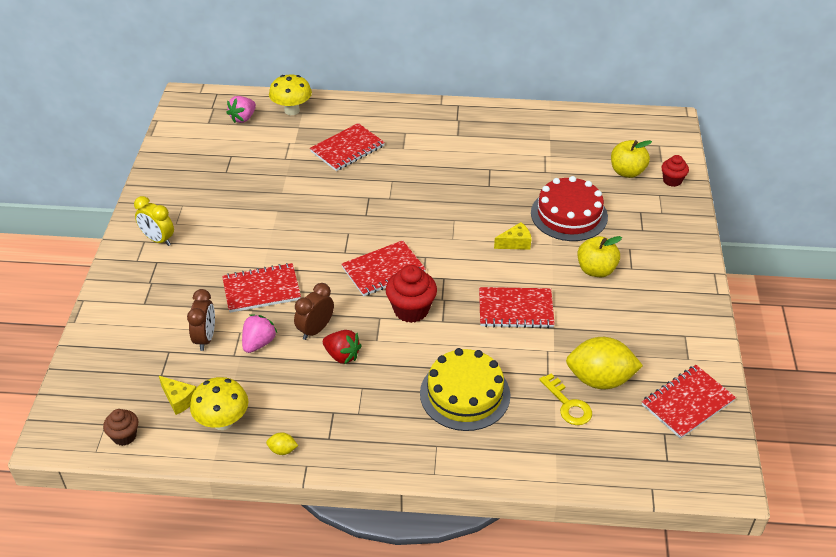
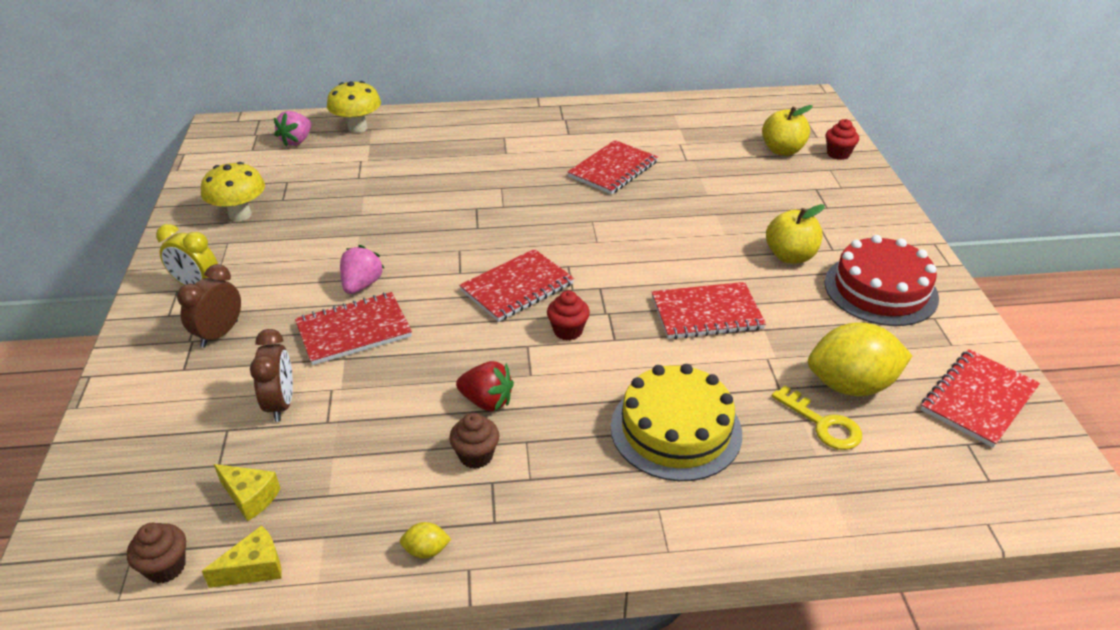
camera: 10 degrees left, 5 degrees down
(222, 421) = (324, 520): yellow mushroom -> yellow mushroom (240, 215)
(258, 343) = (361, 400): pink strawberry -> pink strawberry (362, 285)
(315, 330) = (441, 372): brown clock -> brown clock (219, 334)
(326, 393) = (476, 455): none -> brown cupcake
(347, 149) = (436, 160): red notebook -> red notebook (613, 169)
(411, 310) = (568, 331): red cupcake -> red cupcake, size x0.60
(515, 243) = (678, 238): yellow cheese -> yellow cheese (254, 568)
(569, 215) = (732, 200): red cake -> red cake (880, 290)

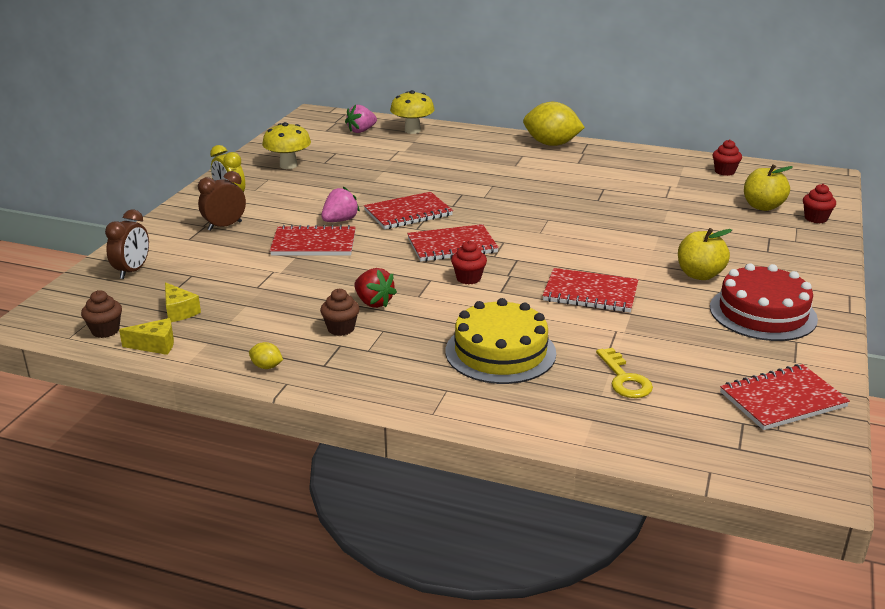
camera: 25 degrees right, 10 degrees down
(281, 404) = (235, 271): brown clock -> brown clock (132, 271)
(613, 169) = (595, 191): red notebook -> red notebook (408, 213)
(717, 113) = (724, 171): none -> red cupcake
(851, 385) = (673, 363): yellow lemon -> yellow lemon (551, 144)

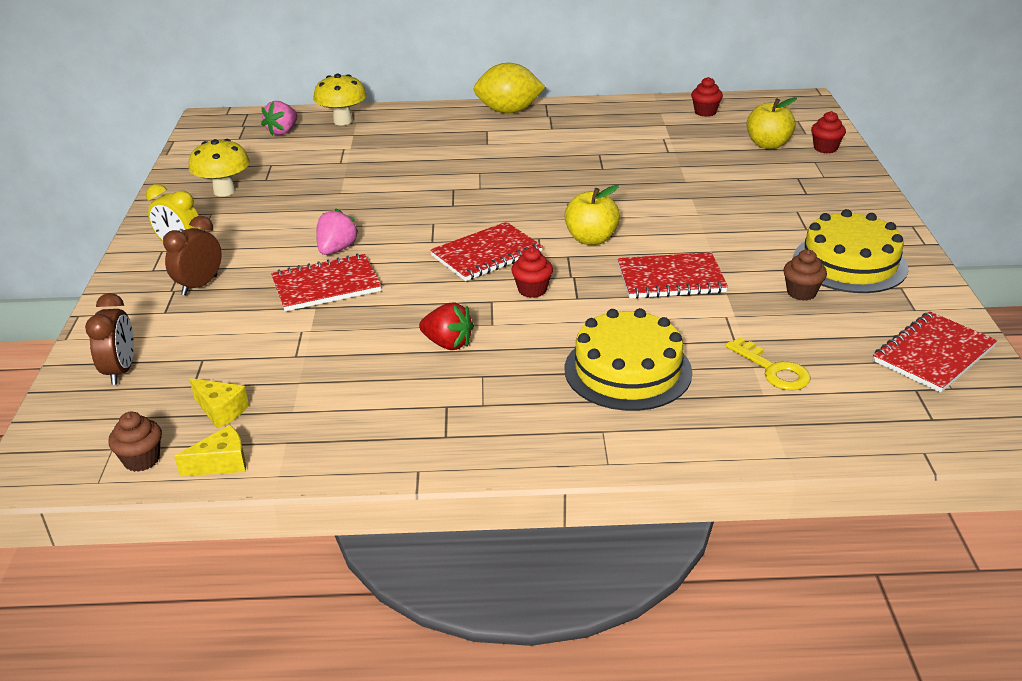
camera: 20 degrees left, 5 degrees up
(266, 366) = (380, 455): yellow lemon -> none
(341, 329) = (433, 385): brown cupcake -> brown cupcake (801, 292)
(408, 213) = (409, 224): red notebook -> none
(699, 275) = (762, 233): yellow apple -> yellow apple (591, 239)
(762, 313) = (849, 263): red cake -> yellow cake

